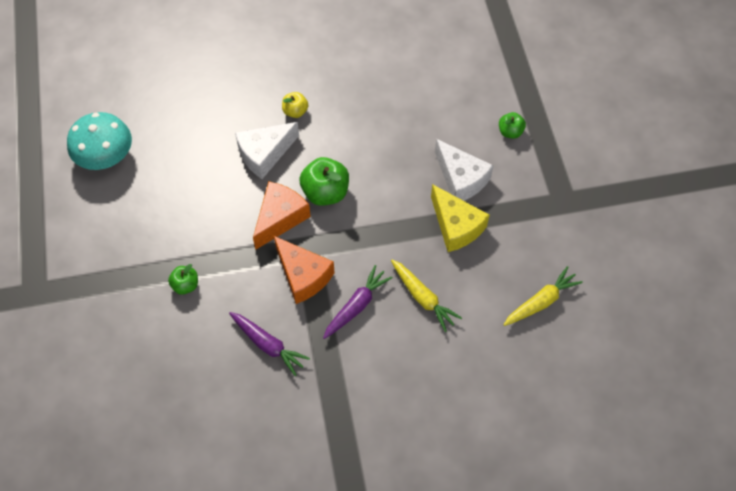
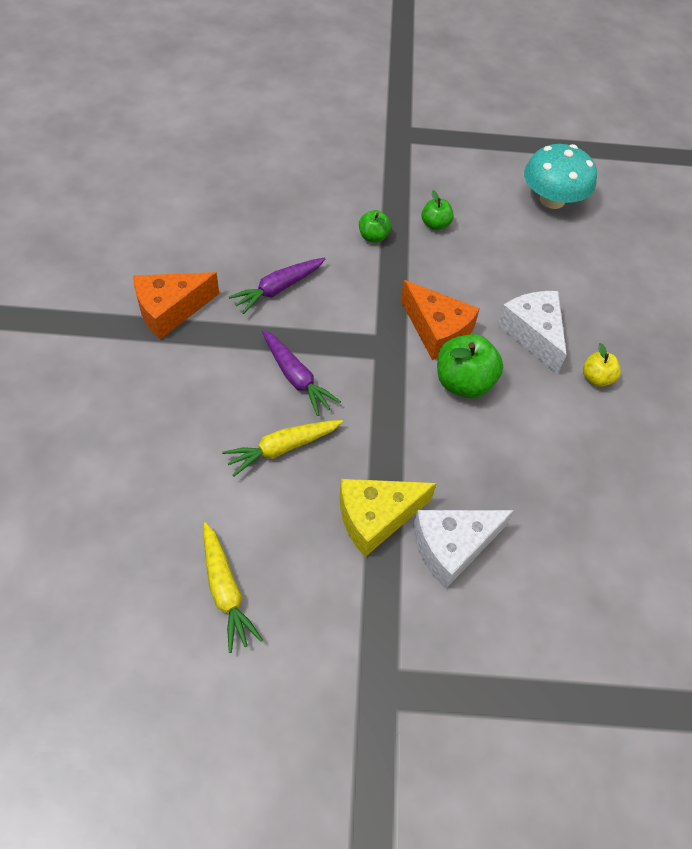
camera: 100 degrees right, 5 degrees down
(303, 276) = (353, 336): orange cheese -> orange cheese (170, 310)
(510, 132) = (526, 647): green apple -> green apple (435, 224)

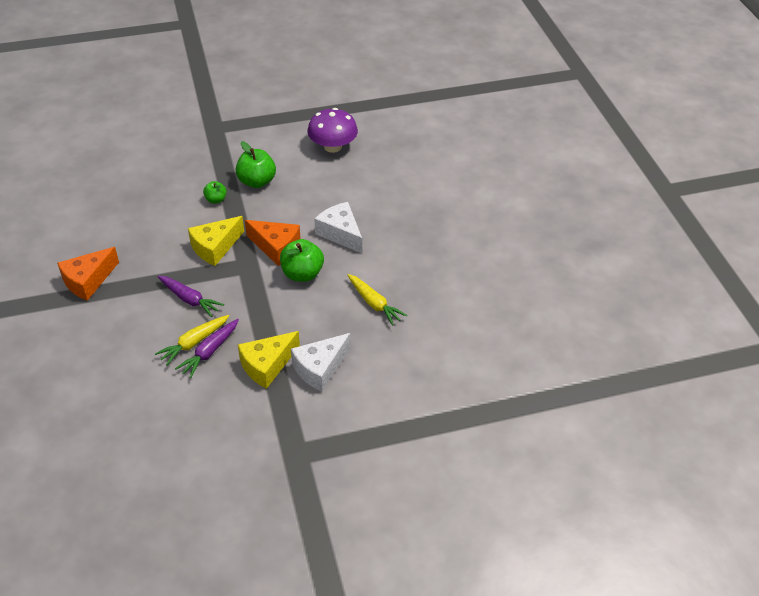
camera: 15 degrees left, 10 degrees down
(225, 590) = (182, 431): yellow carrot -> yellow carrot (374, 303)
(278, 289) = (160, 249): purple carrot -> purple carrot (210, 352)
(353, 307) = (215, 247): none -> yellow cheese
(435, 224) = (257, 181): green apple -> green apple, size x1.77
(552, 200) = (333, 146): turquoise mushroom -> purple mushroom
(596, 378) = (387, 249): yellow apple -> none

